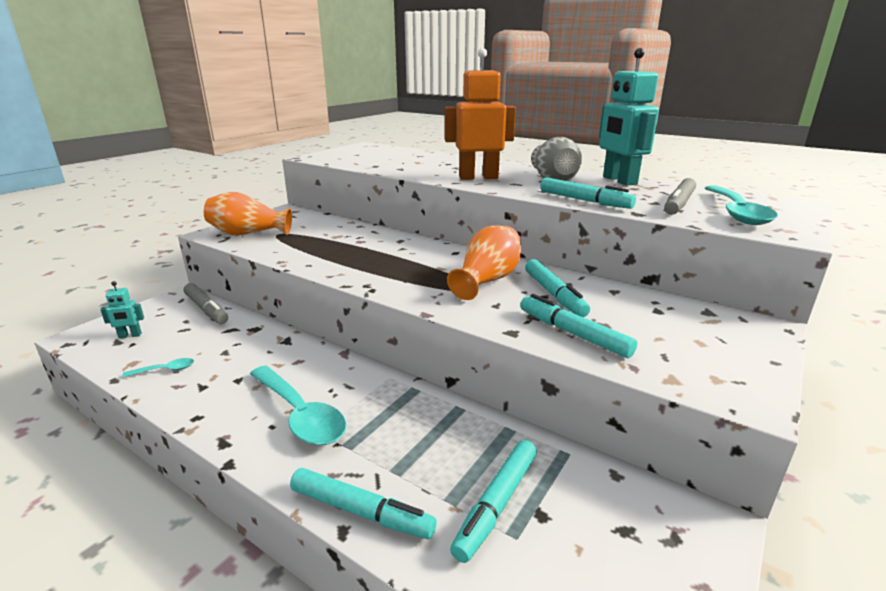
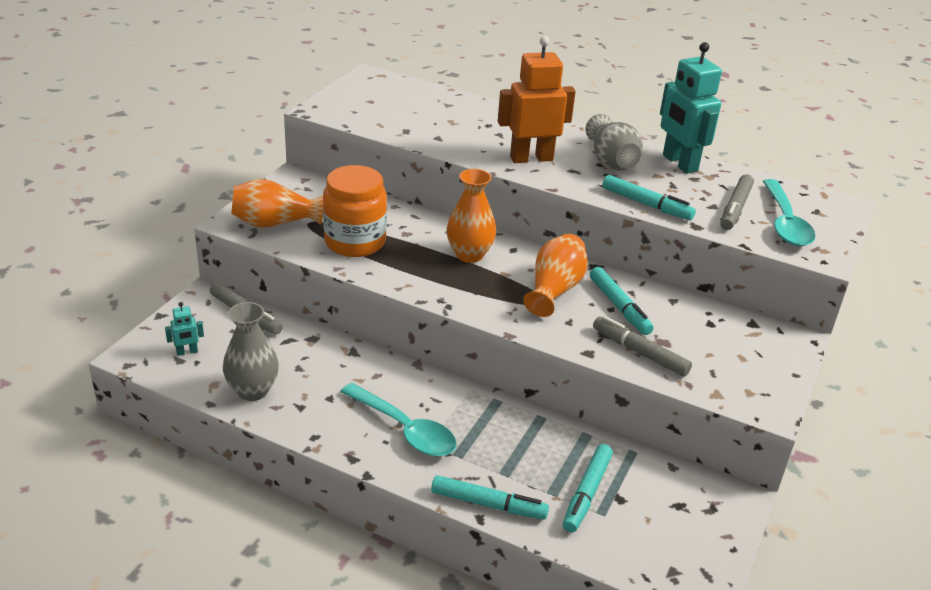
camera: 10 degrees left, 10 degrees up
(165, 370) = (253, 391): turquoise spoon -> grey vase
(309, 245) = (355, 242): none -> orange jar
(411, 255) = (469, 255): none -> orange vase
(573, 334) = (640, 353): turquoise marker -> grey marker

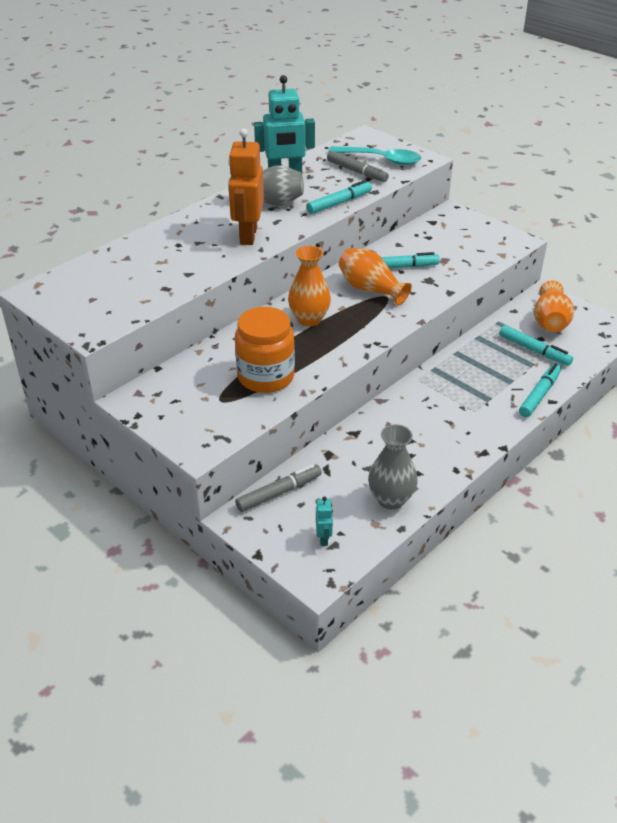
camera: 70 degrees left, 5 degrees up
(274, 223) = (212, 422): orange vase -> orange vase (550, 322)
(405, 429) = (457, 420): turquoise spoon -> none
(640, 353) = (454, 271): grey marker -> none

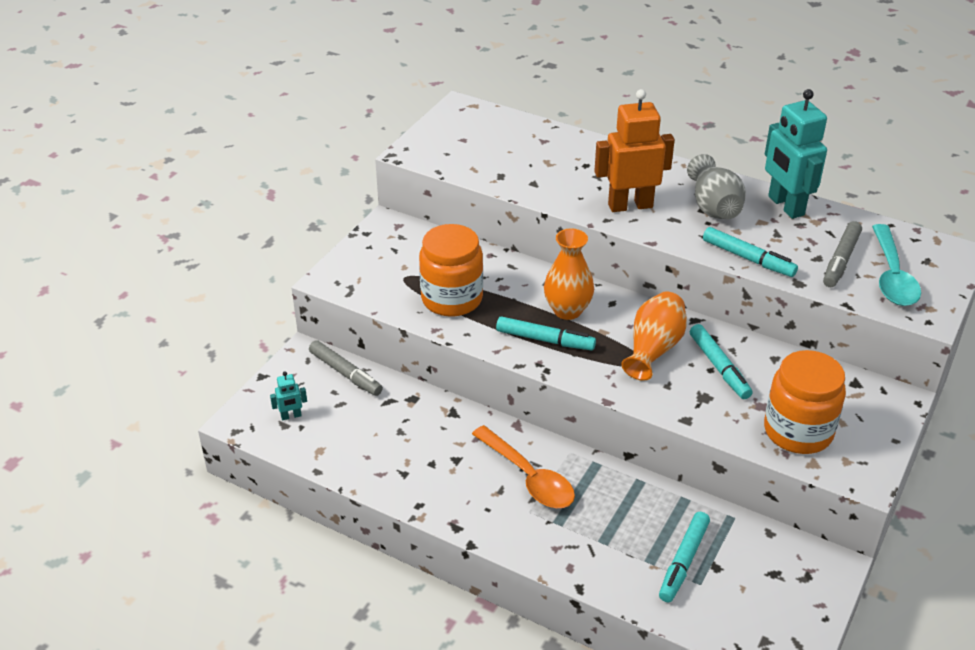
camera: 75 degrees right, 0 degrees up
(391, 499) = (357, 457): grey vase -> none
(439, 404) = (528, 477): none -> orange spoon
(472, 252) = (798, 431): none -> orange jar
(539, 395) = (587, 573): turquoise marker -> turquoise marker (544, 340)
(550, 322) = (763, 576): orange vase -> none

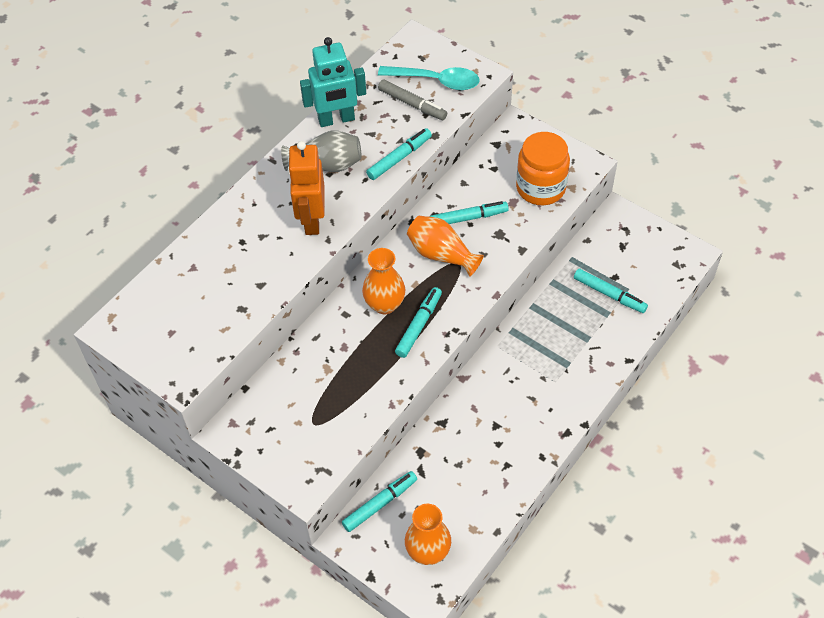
camera: 80 degrees left, 15 degrees up
(291, 416) = (428, 551): turquoise robot -> orange vase
(345, 373) = (379, 504): grey marker -> turquoise marker
(452, 299) = (352, 388): orange jar -> none
(528, 477) = (520, 377): orange spoon -> none

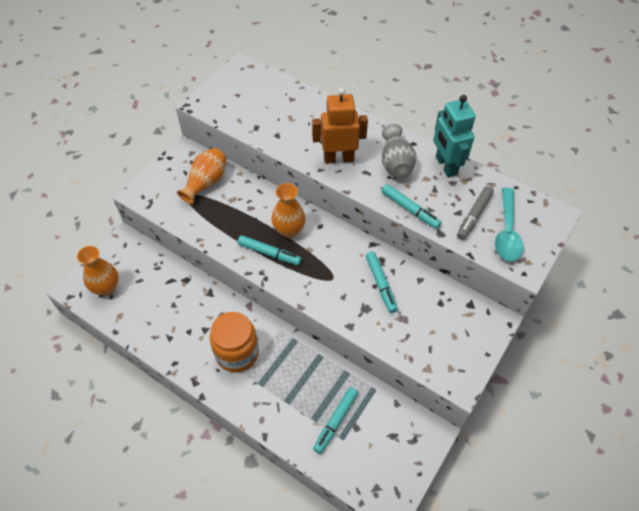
camera: 85 degrees right, 0 degrees up
(379, 504) = (147, 257): turquoise marker -> none
(441, 254) = (340, 266): orange vase -> orange vase (206, 182)
(540, 188) = (423, 341): orange jar -> orange jar (237, 353)

